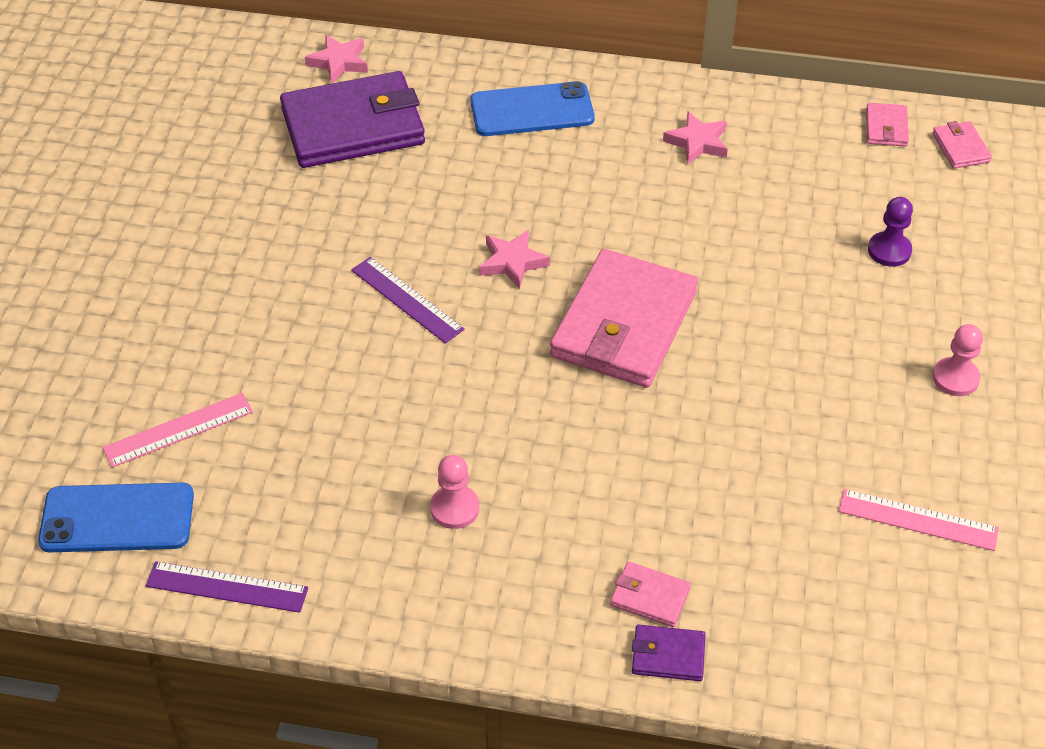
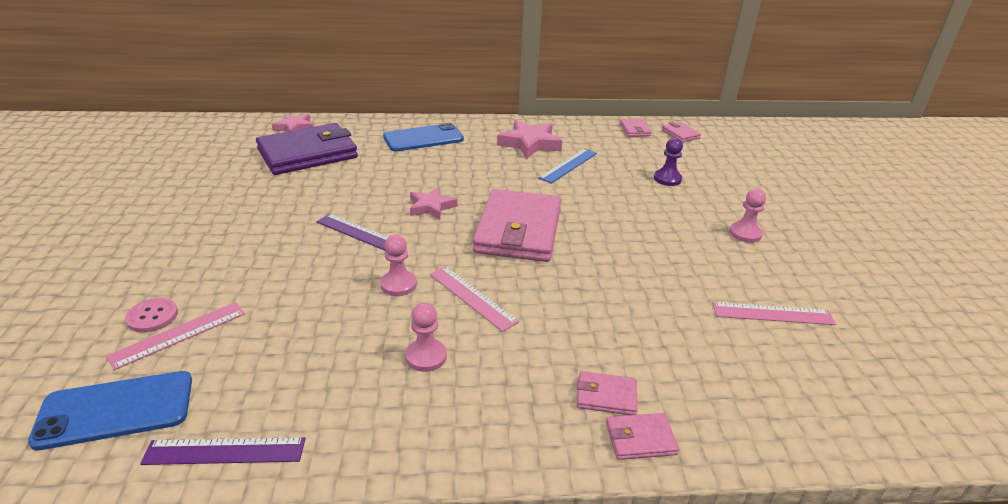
camera: 15 degrees left, 15 degrees down
(148, 399) = (152, 316): none -> pink button
(442, 395) = (398, 284): none -> pink pawn
(530, 430) = (472, 297): none -> pink ruler
(668, 655) = (640, 439): purple wallet -> pink wallet
(697, 142) = (530, 143): pink star -> pink star, size x1.55
(742, 201) = (568, 165): none -> blue ruler

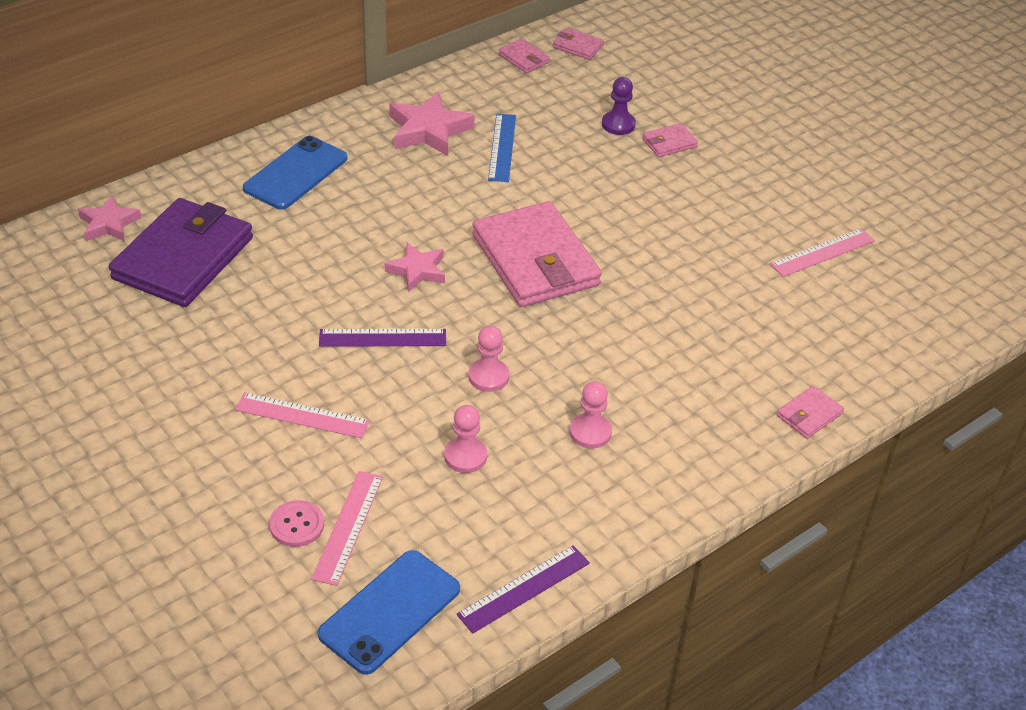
camera: 35 degrees left, 10 degrees up
(472, 297) = (568, 356): pink ruler -> pink ruler (302, 415)
(606, 396) = (758, 393): pink wallet -> pink wallet (669, 143)
(745, 233) = (741, 169): pink pawn -> pink pawn (465, 456)

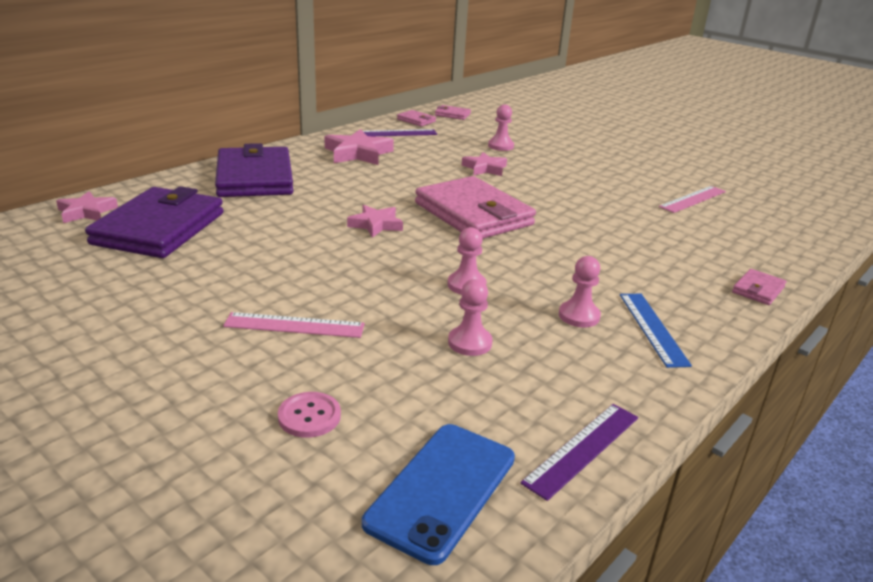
camera: 10 degrees left, 15 degrees down
(296, 173) = (255, 178): blue phone -> purple wallet
(348, 527) = (368, 412): pink ruler -> none
(382, 338) = (358, 267): purple ruler -> purple ruler (396, 133)
(502, 147) = (419, 159): blue ruler -> blue ruler (652, 328)
(580, 172) = (484, 168): none -> pink star
(618, 124) = (500, 146): purple pawn -> pink pawn
(669, 143) = (543, 153): pink wallet -> none

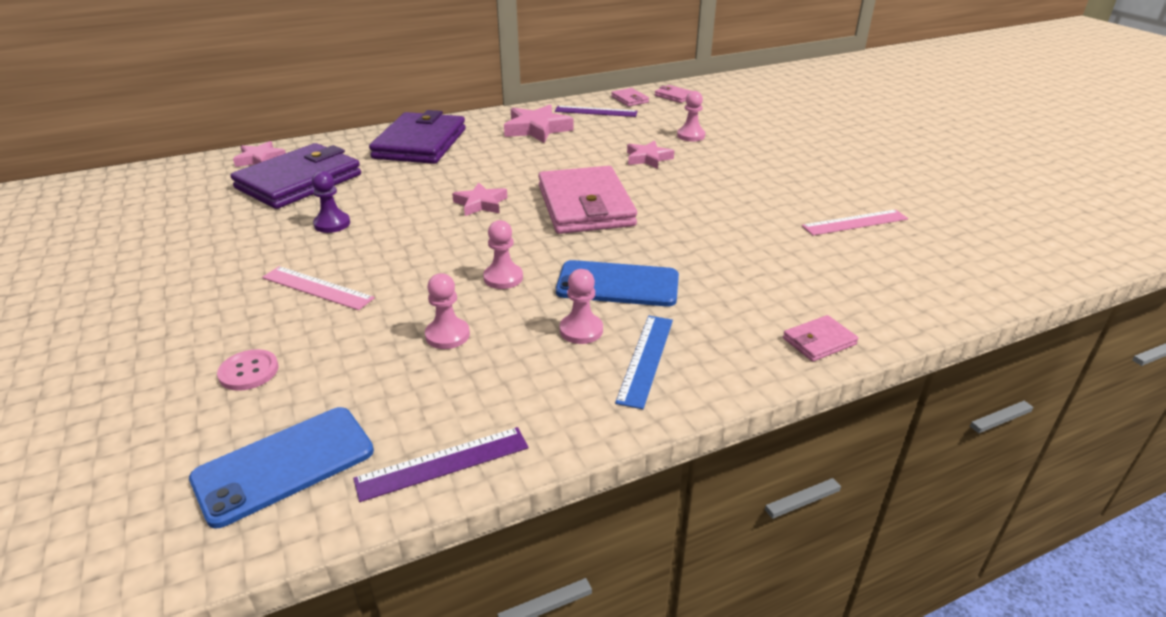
camera: 25 degrees right, 5 degrees up
(243, 264) = (332, 224): none -> purple pawn
(569, 274) = (617, 284): none -> blue phone

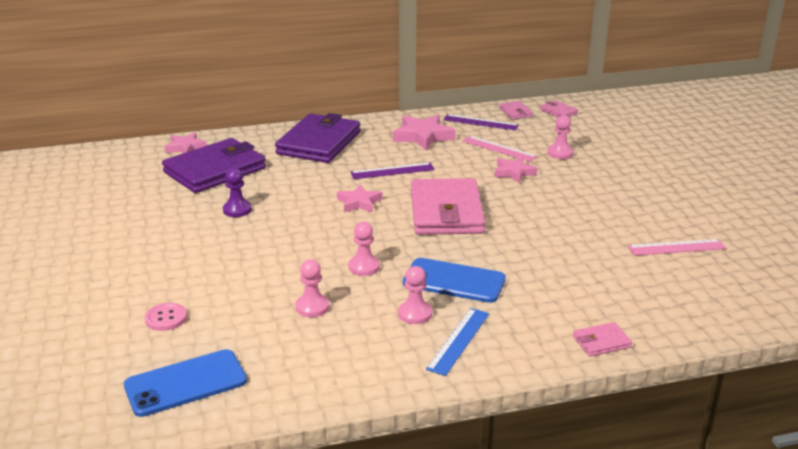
camera: 10 degrees right, 5 degrees down
(317, 288) = (220, 261): pink ruler -> pink ruler (499, 149)
(443, 463) = (293, 395): purple ruler -> purple ruler (392, 171)

